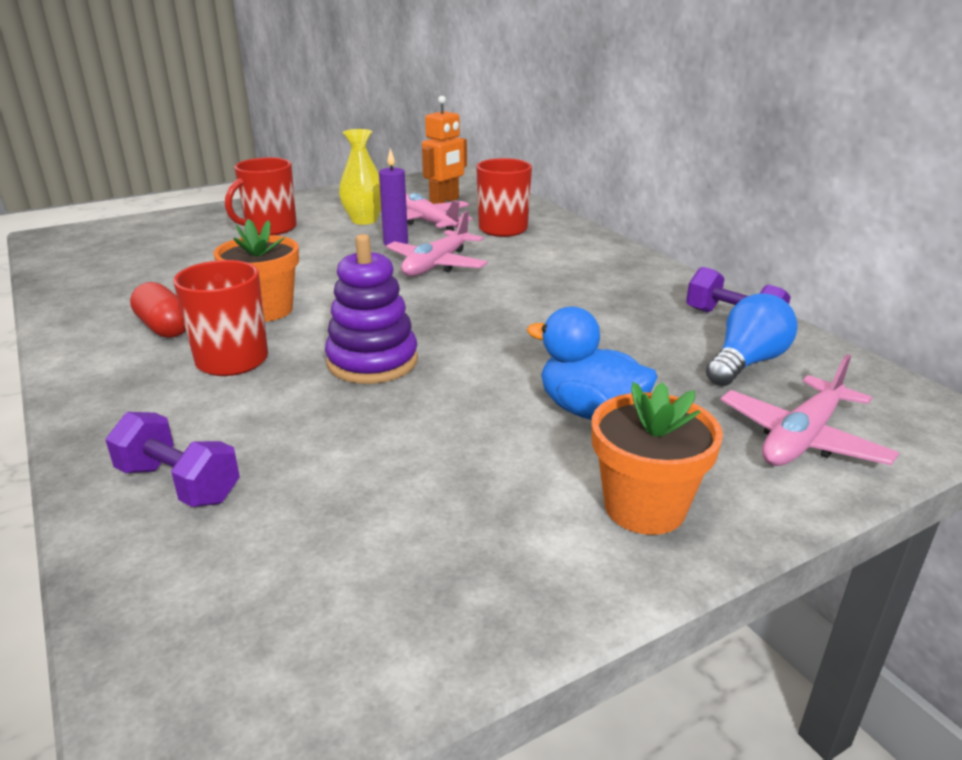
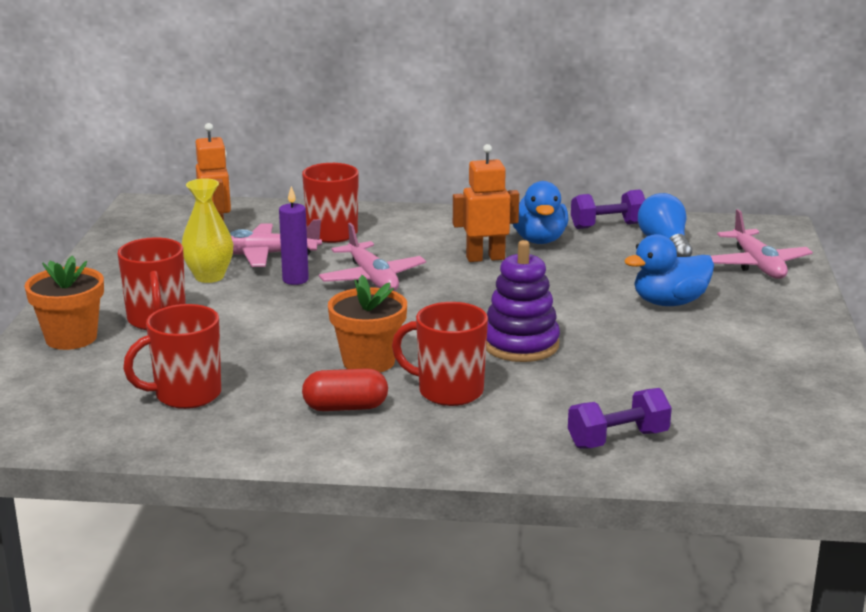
camera: 55 degrees left, 5 degrees down
(148, 271) = (186, 395): none -> red mug
(550, 291) = (485, 258): none -> orange robot
(634, 300) = (539, 240): none -> blue duck
(644, 507) = (778, 322): orange flower pot -> orange flower pot (71, 338)

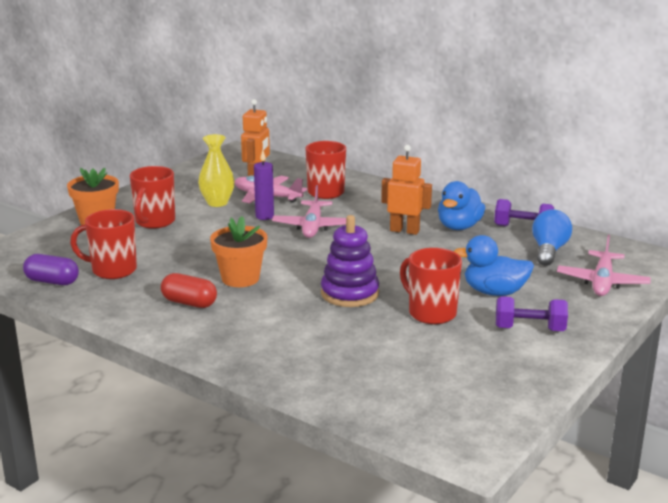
camera: 30 degrees right, 0 degrees up
(120, 432) = (52, 281): none -> purple capsule
(448, 391) = (263, 310): red mug -> red mug (431, 313)
(618, 439) = (329, 373): purple dumbbell -> purple dumbbell (529, 329)

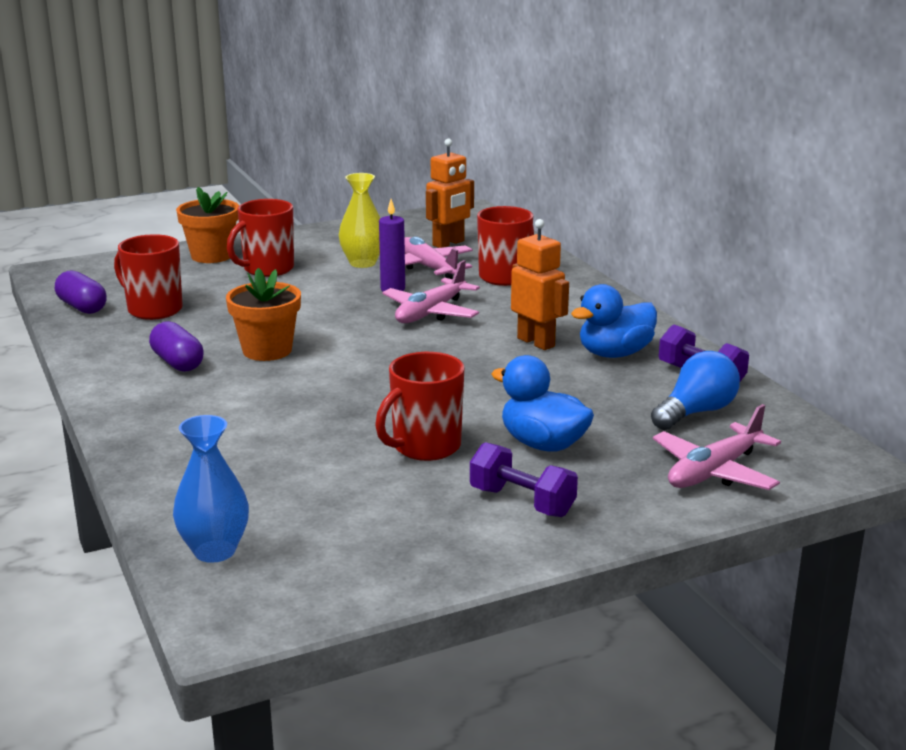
camera: 30 degrees right, 0 degrees up
(189, 303) = (178, 362): red capsule -> purple capsule
(349, 293) = (362, 398): purple stacking toy -> none
(398, 414) = (215, 551): none -> blue vase
(431, 313) = (425, 447): red mug -> red mug turned 120 degrees counterclockwise

